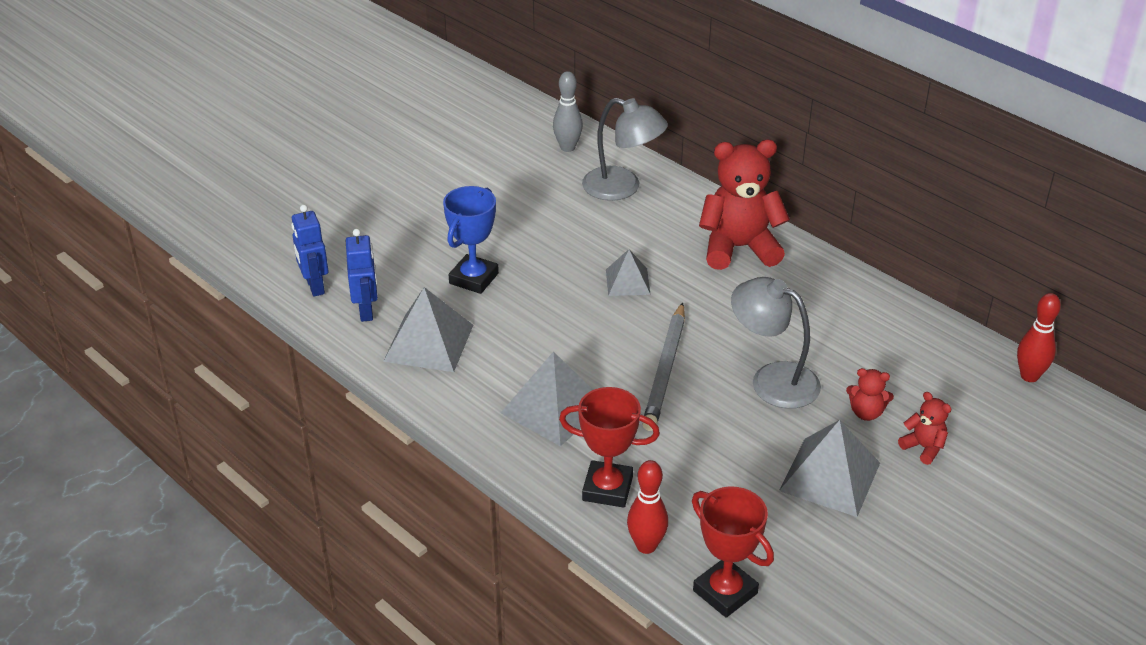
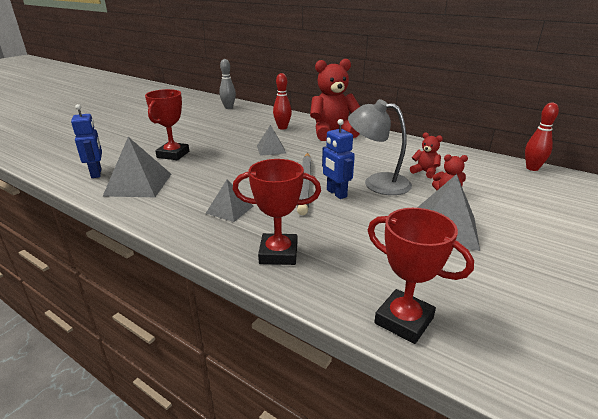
camera: 10 degrees left, 10 degrees down
(314, 286) = (63, 165): blue robot -> blue robot (336, 193)
(473, 278) = (173, 154): blue trophy -> red trophy
(554, 408) = (229, 209): grey pyramid -> grey pyramid, size x0.61
(622, 188) = (261, 118): grey lamp -> none
(646, 546) = (321, 291): red bowling pin -> red bowling pin (282, 128)
(923, 447) = (497, 206): red teddy bear -> red teddy bear (425, 172)

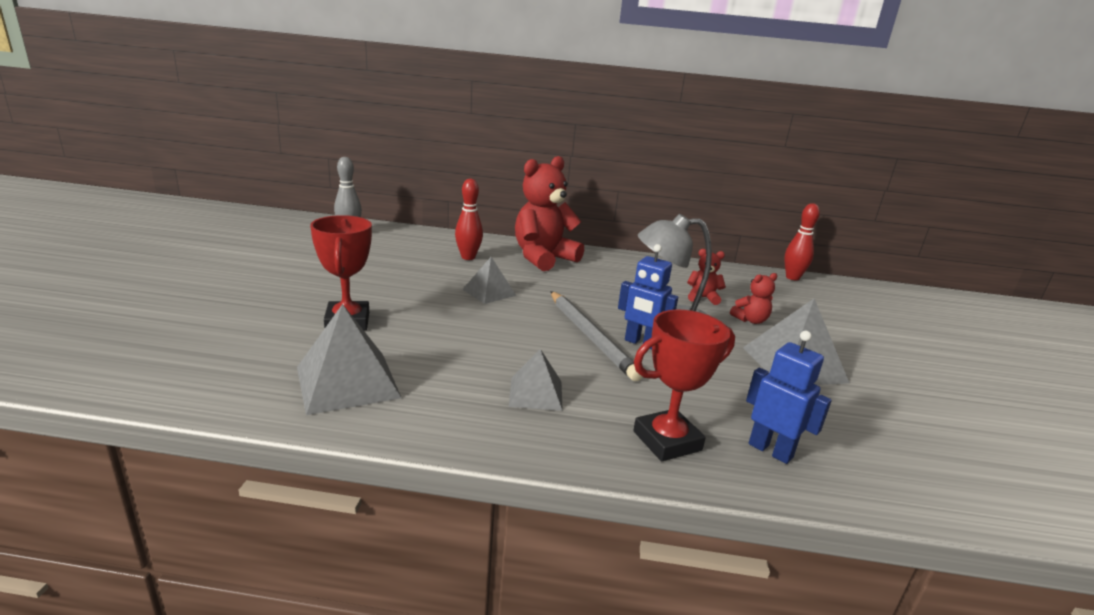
camera: 30 degrees left, 5 degrees down
(97, 173) = (244, 376): blue robot -> blue robot (770, 450)
(404, 320) = (874, 483): red trophy -> none

